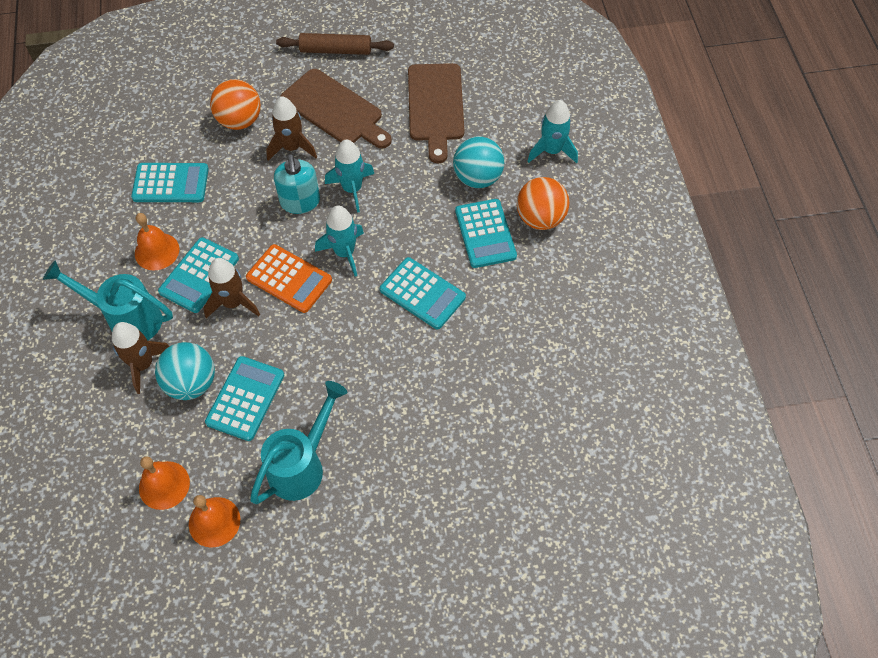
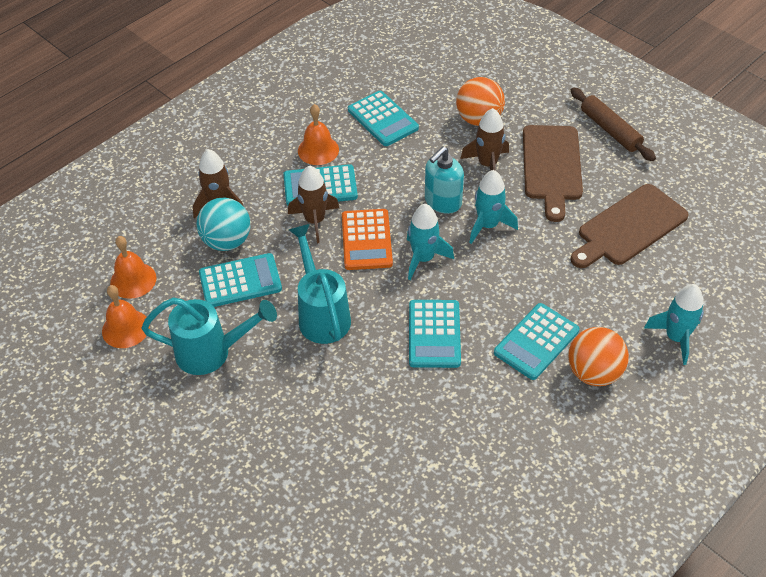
camera: 55 degrees right, 10 degrees down
(126, 319) = (248, 171): turquoise watering can -> turquoise watering can (321, 314)
(477, 178) = (587, 301): turquoise ball -> none

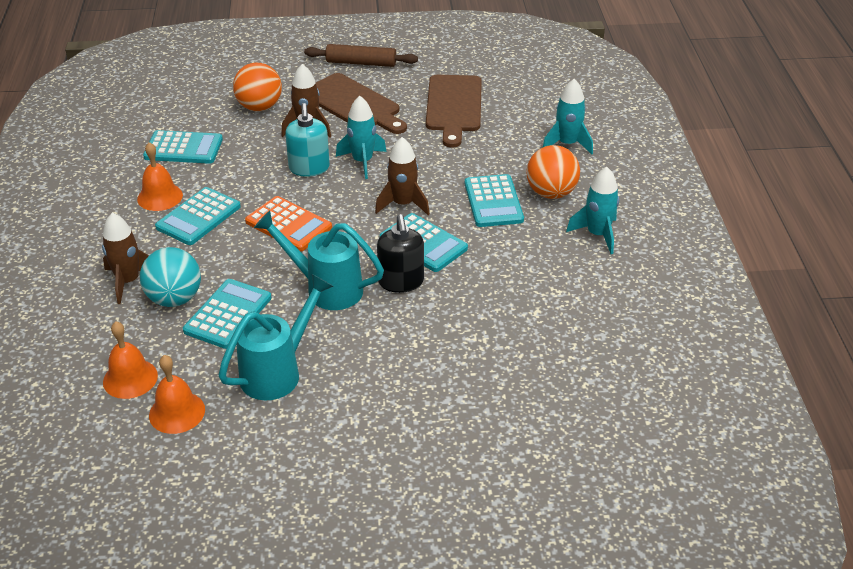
camera: 50 degrees left, 10 degrees down
(315, 221) = (229, 239): brown rocket -> brown rocket (403, 204)
(376, 353) = (401, 282): none -> black soap dispenser
(423, 258) = (348, 208): turquoise rocket -> turquoise rocket (597, 234)

